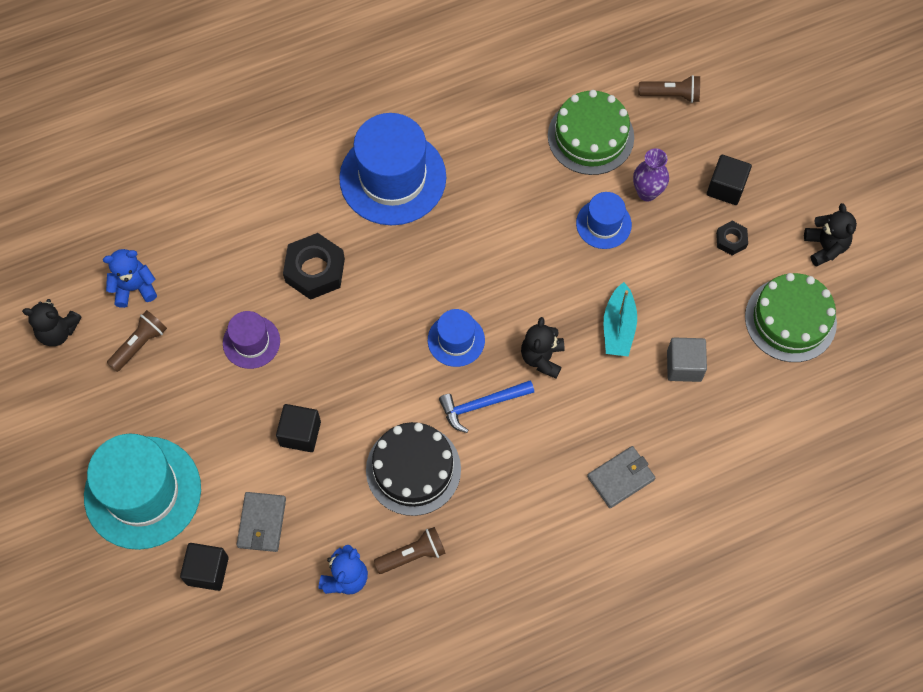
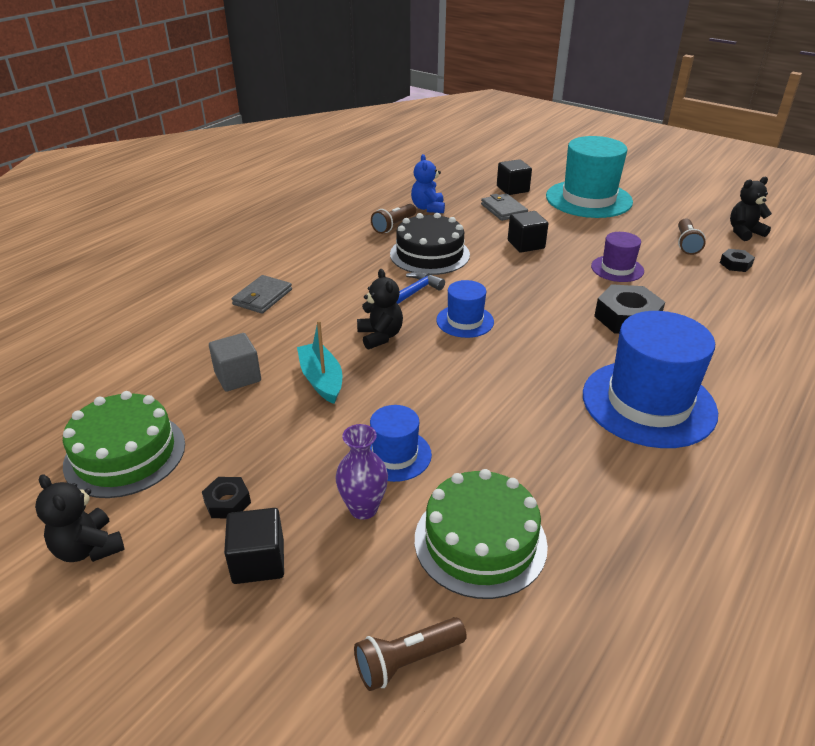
camera: 150 degrees right, 30 degrees down
(134, 288) = (735, 264): blue teddy bear -> black nut

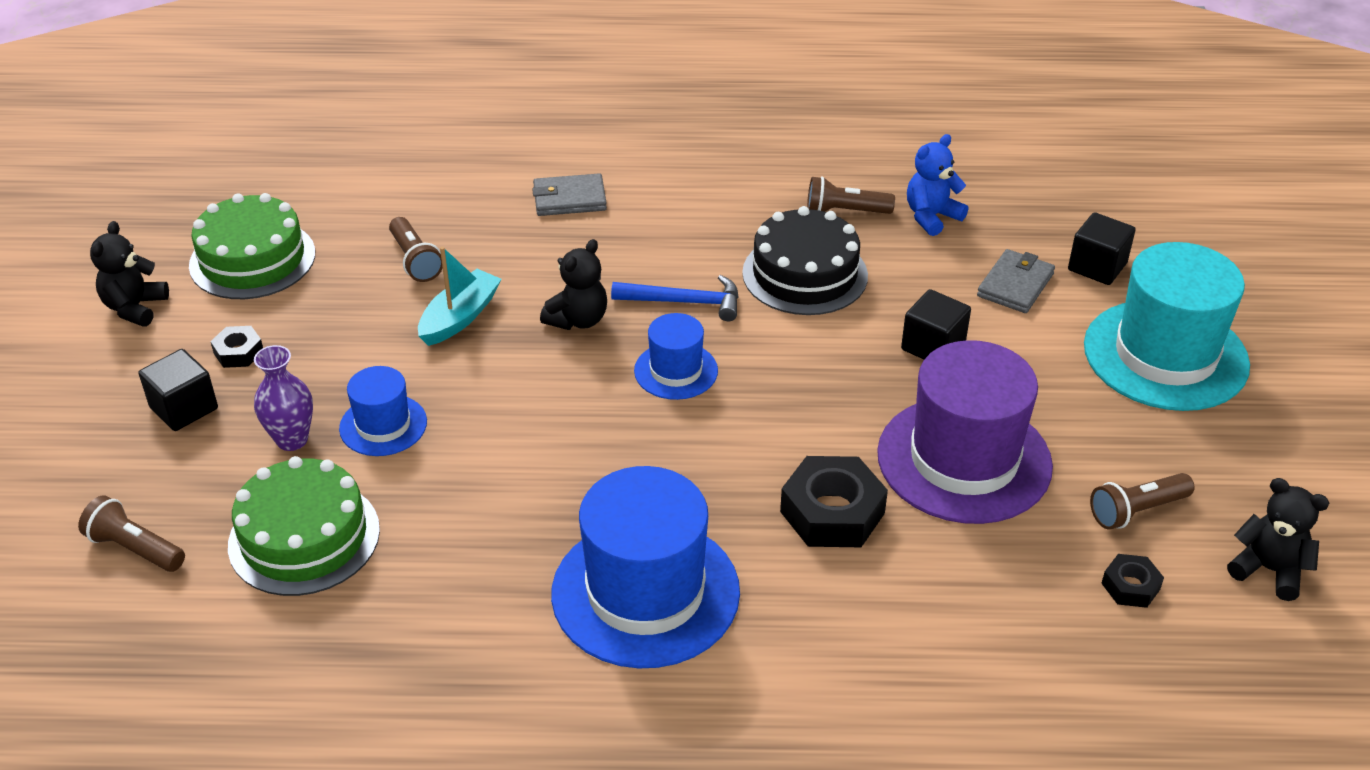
camera: 55 degrees right, 5 degrees up
(238, 377) = (415, 260): grey cube -> brown flashlight
(617, 269) = (964, 459): purple hat -> purple hat, size x1.95

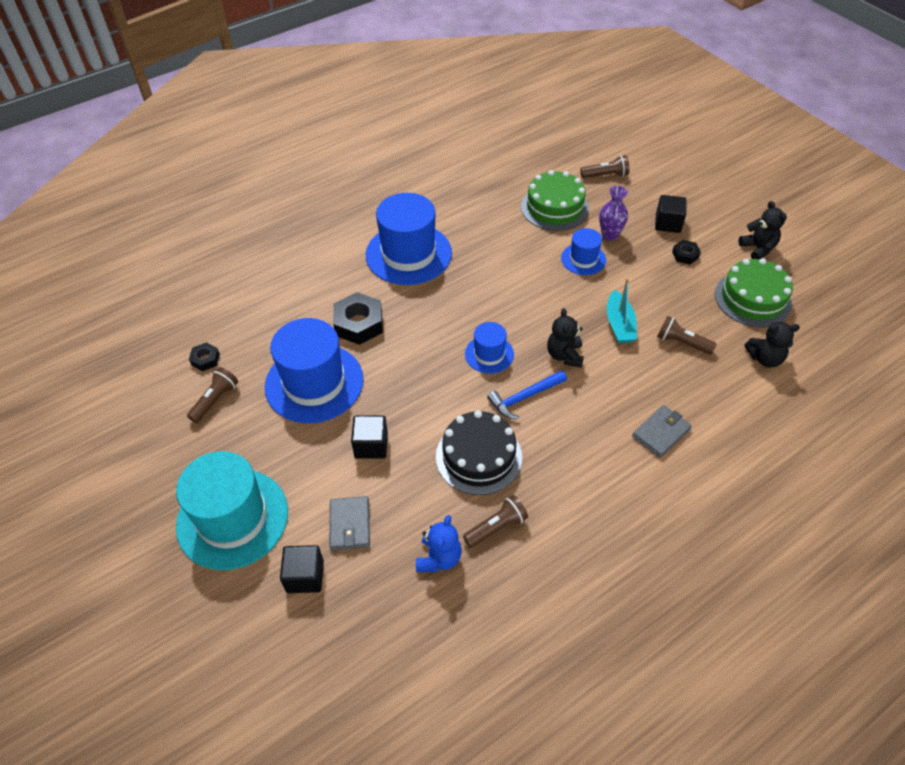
camera: 145 degrees right, 10 degrees up
(964, 459) = (314, 383): purple hat -> blue hat
(1268, 570) = (140, 402): black teddy bear -> black teddy bear (765, 358)

